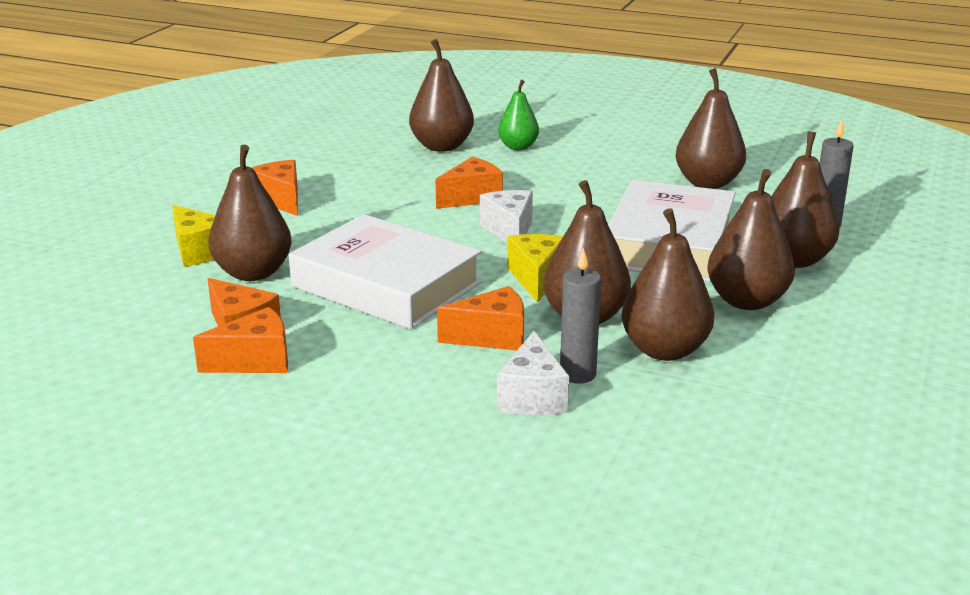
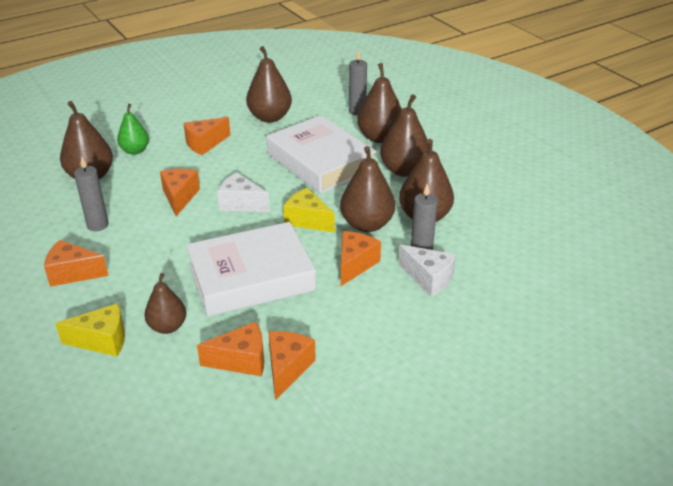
camera: 55 degrees left, 10 degrees up
(253, 273) = (167, 326): brown pear -> brown pear, size x0.64
(368, 180) = (98, 225): none -> grey candle
(590, 172) = (205, 144): none -> orange cheese

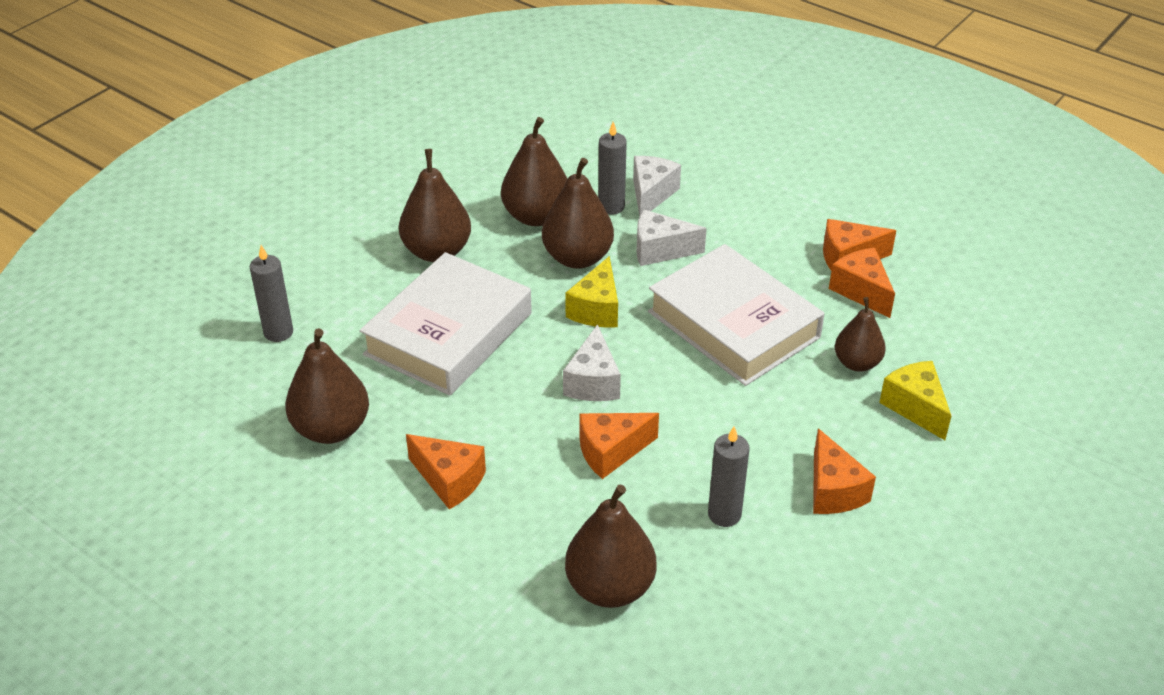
camera: 110 degrees left, 5 degrees up
(135, 150) = (508, 564): green pear -> none
(355, 264) = (660, 250): orange cheese -> white cheese
(380, 137) = (355, 291): brown pear -> none

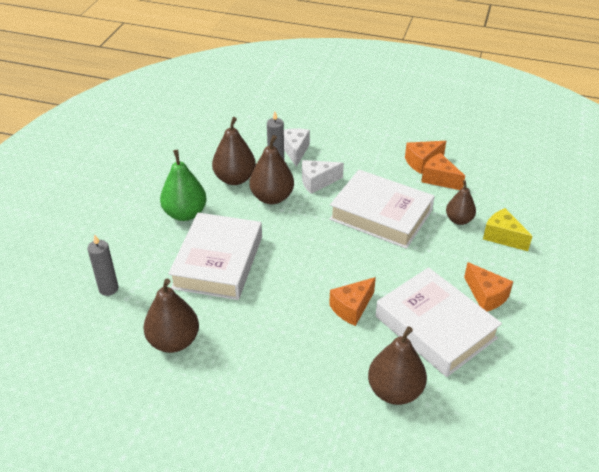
camera: 20 degrees left, 0 degrees up
(437, 251) = (185, 213): brown pear -> green pear
(449, 480) = (265, 353): orange cheese -> none
(593, 382) = (319, 269): white cheese -> none
(596, 309) = (299, 225): yellow cheese -> none
(724, 514) = (435, 327): grey candle -> white book

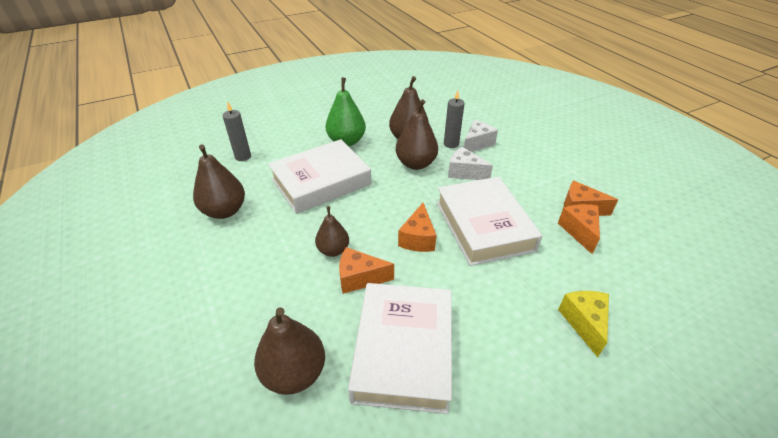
camera: 45 degrees right, 0 degrees up
(459, 220) = (554, 276): brown pear -> brown pear (333, 250)
(486, 296) = (491, 363): orange cheese -> orange cheese (418, 238)

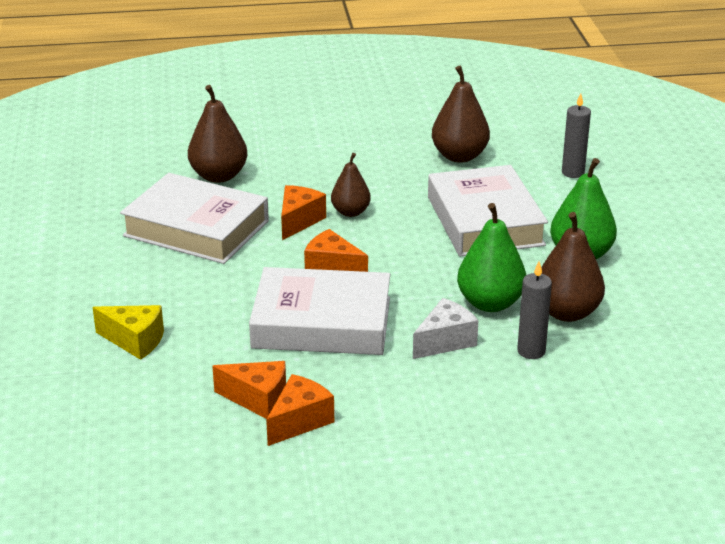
camera: 110 degrees right, 10 degrees down
(416, 164) = (490, 303): brown pear -> green pear
(477, 144) = (520, 379): white cheese -> none

